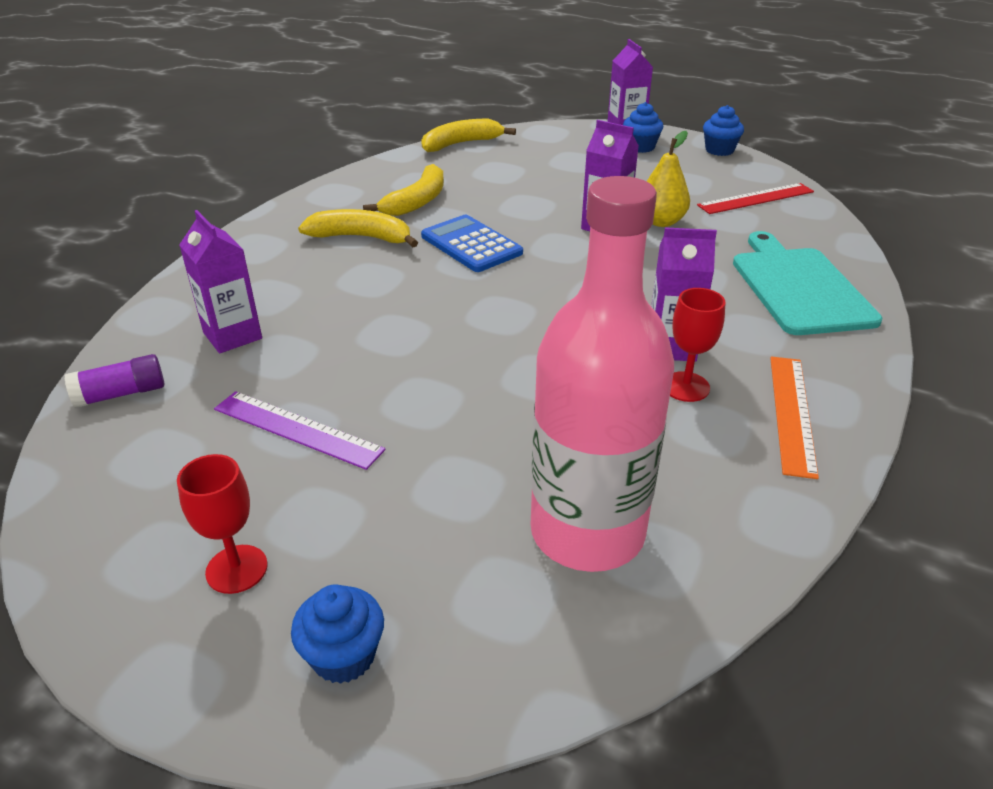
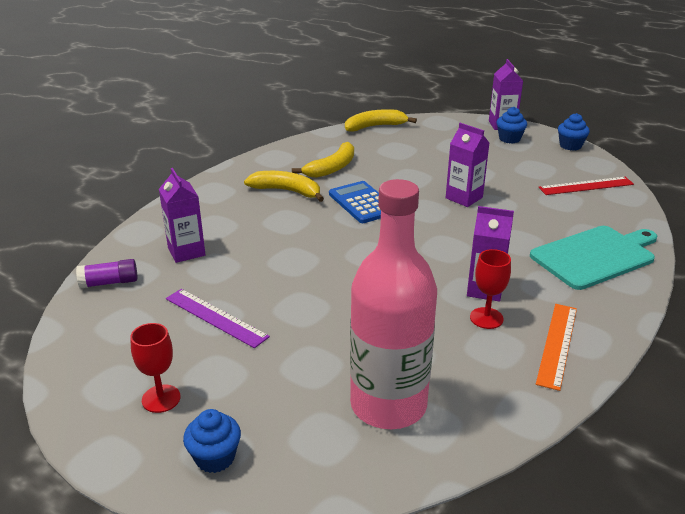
camera: 10 degrees right, 5 degrees down
(661, 222) = (507, 198): yellow pear -> none
(799, 287) = (595, 256): turquoise cutting board -> turquoise cutting board turned 60 degrees clockwise

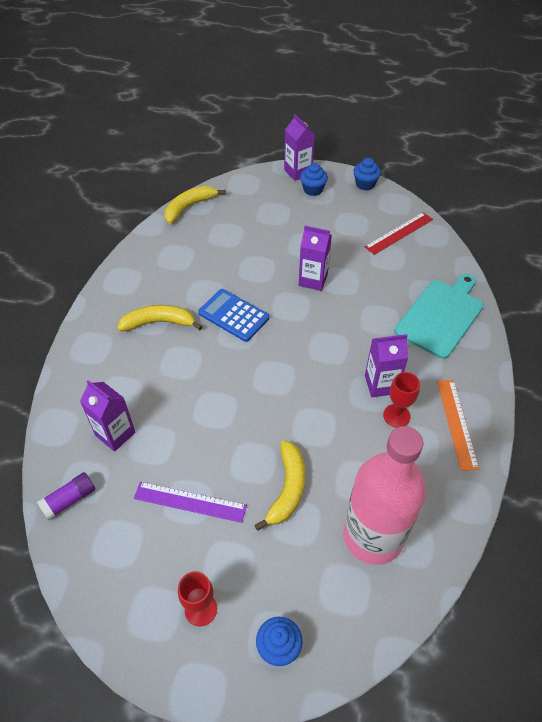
camera: 25 degrees left, 20 degrees up
(332, 168) = (182, 278): yellow banana -> yellow banana (287, 489)

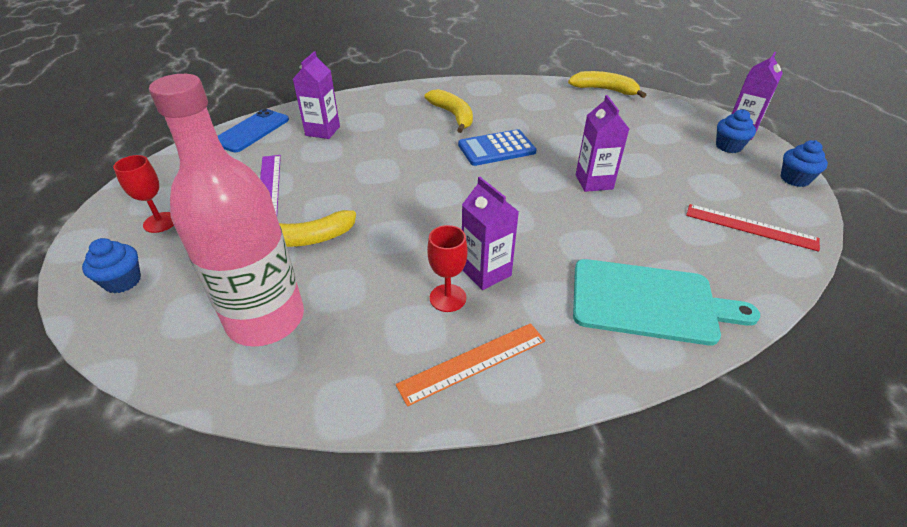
camera: 65 degrees right, 10 degrees down
(69, 500) = (252, 131): purple glue stick -> blue phone
(233, 315) = (496, 148): blue calculator -> blue calculator turned 120 degrees counterclockwise

